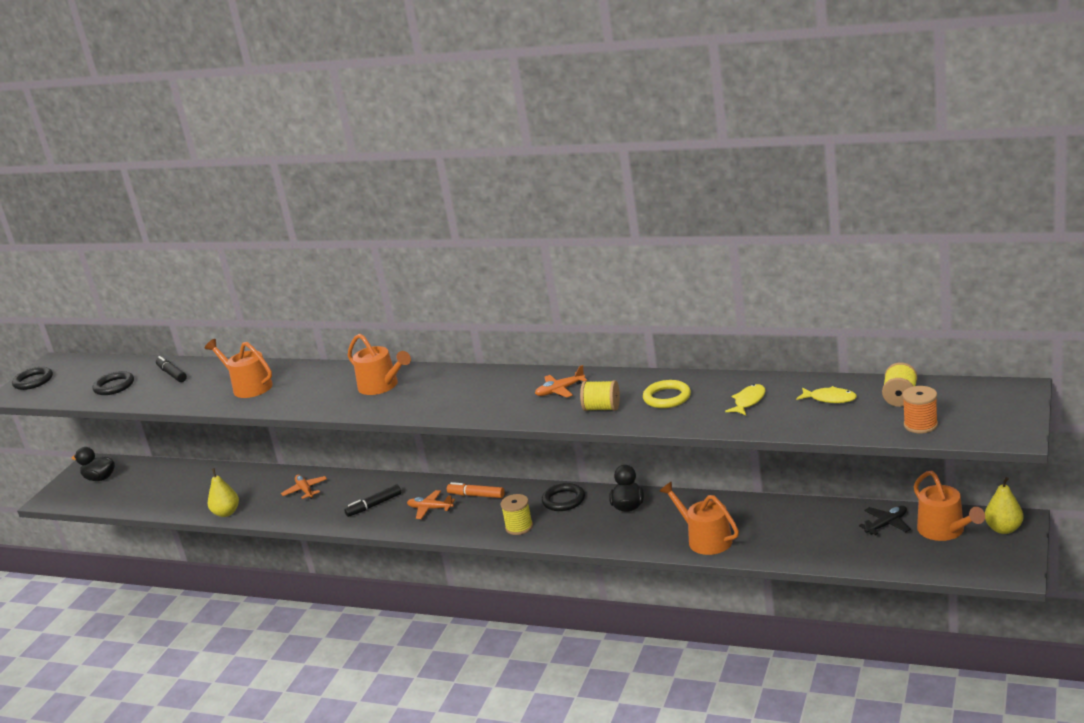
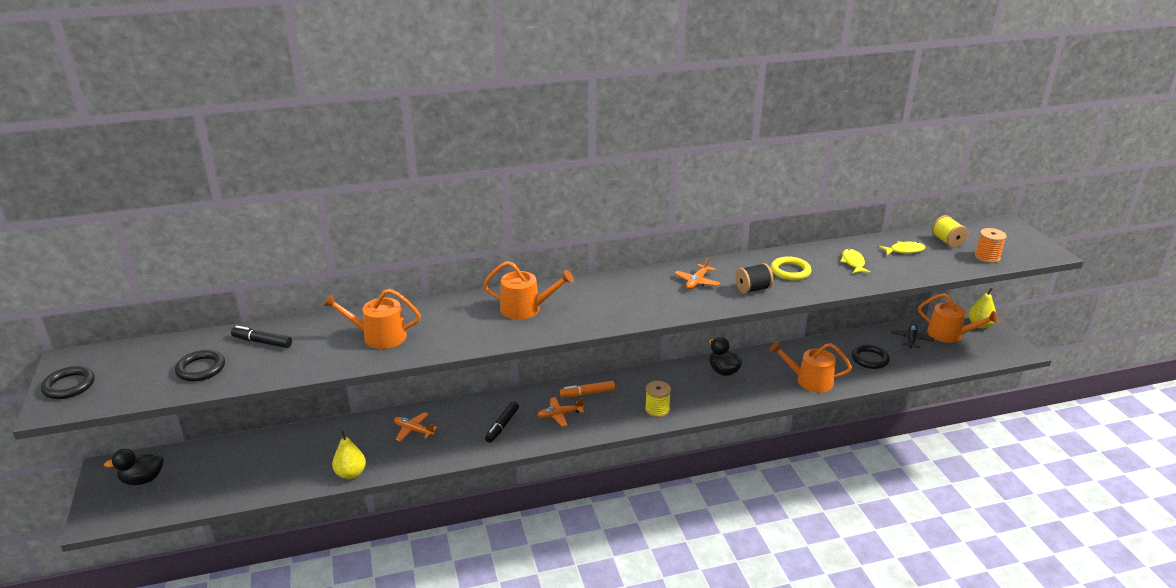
camera: 40 degrees left, 5 degrees up
(563, 500) = (666, 379): black ring -> black ring (870, 359)
(602, 408) = (752, 289): yellow spool -> black spool

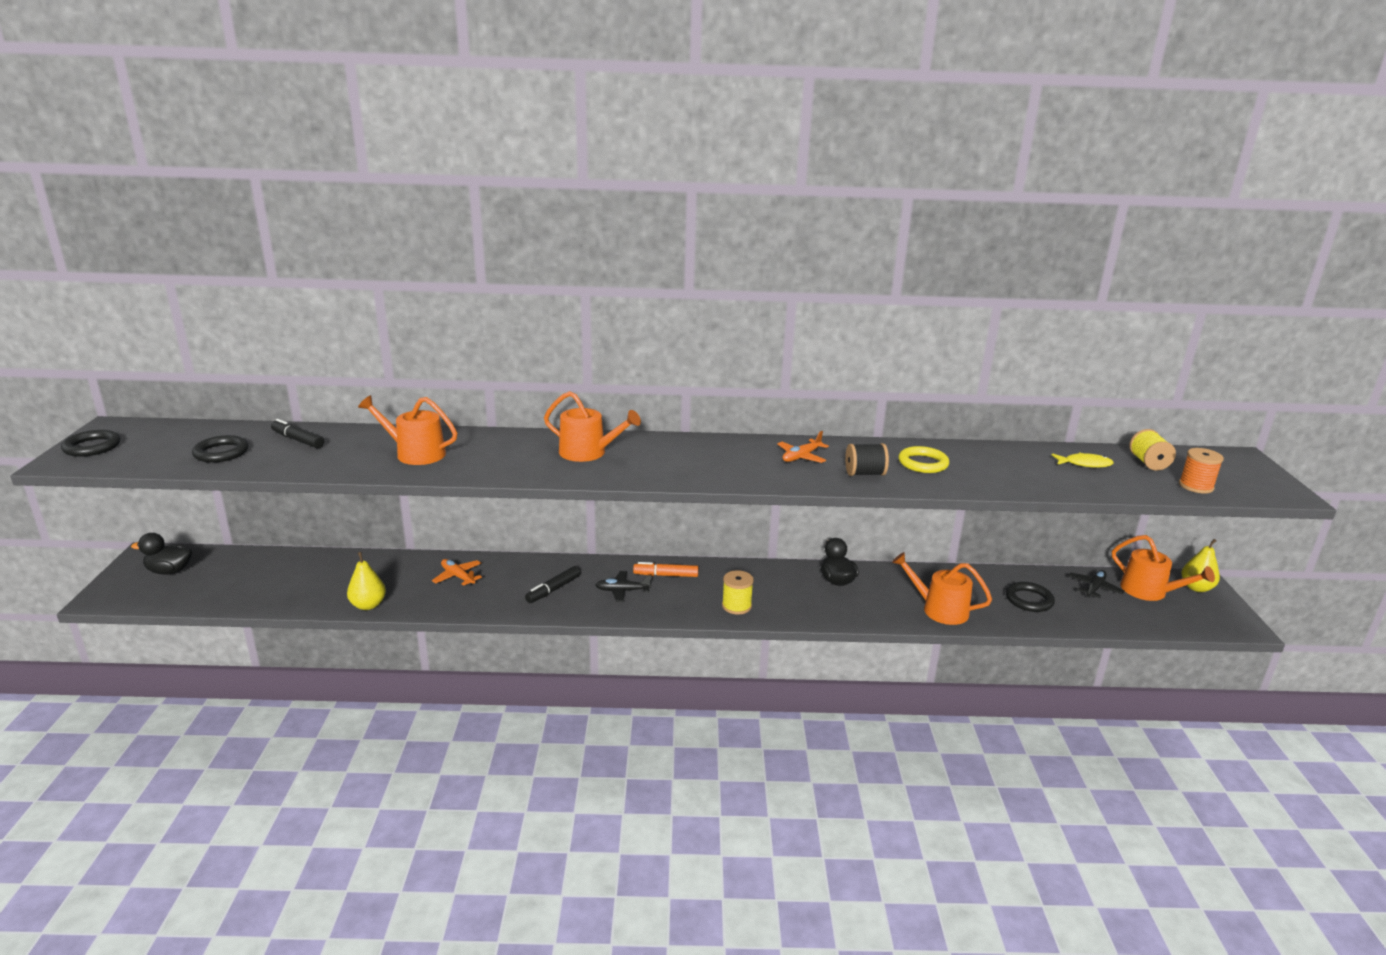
camera: 15 degrees right, 5 degrees down
(560, 415) = (622, 591): orange plane -> black plane
(853, 263) = (1009, 466): yellow fish -> none

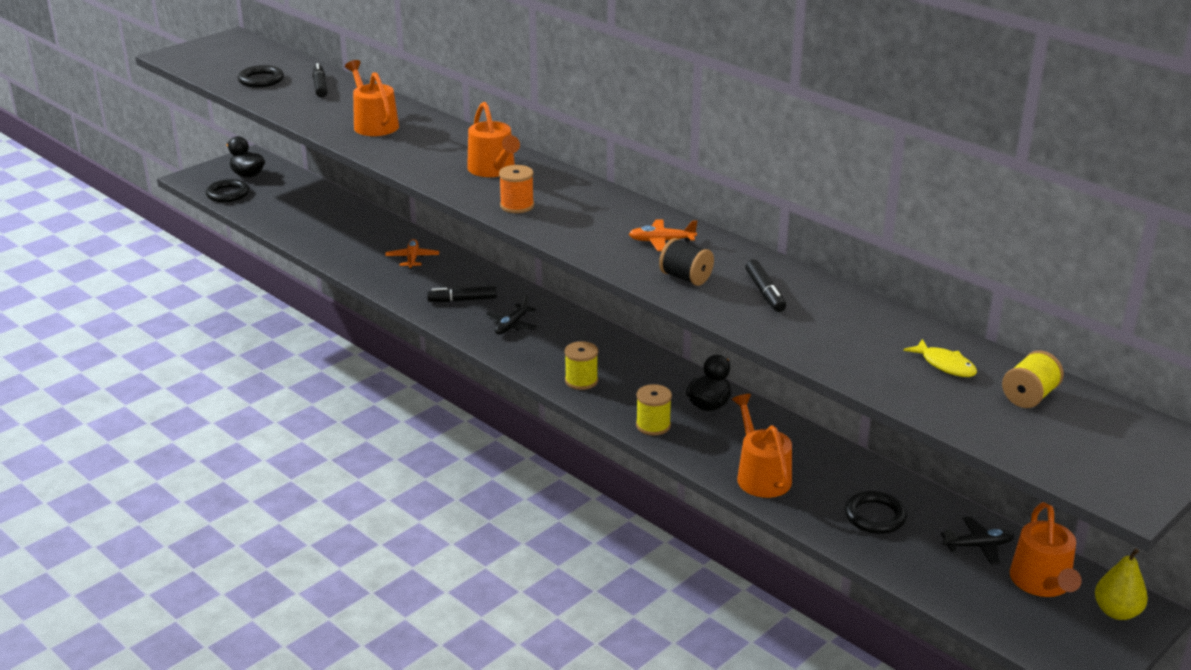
camera: 45 degrees right, 5 degrees up
(92, 447) = (201, 50): black ring -> black ring (228, 194)
(368, 605) = (325, 253): yellow pear -> none
(622, 591) = (512, 325): black plane -> black plane turned 105 degrees counterclockwise
(666, 575) = (567, 329): orange marker -> none
(830, 612) = (653, 425): none -> yellow spool
(923, 463) = (765, 292): yellow ring -> black marker
(1196, 486) = (1024, 439): orange spool -> orange spool (517, 206)

